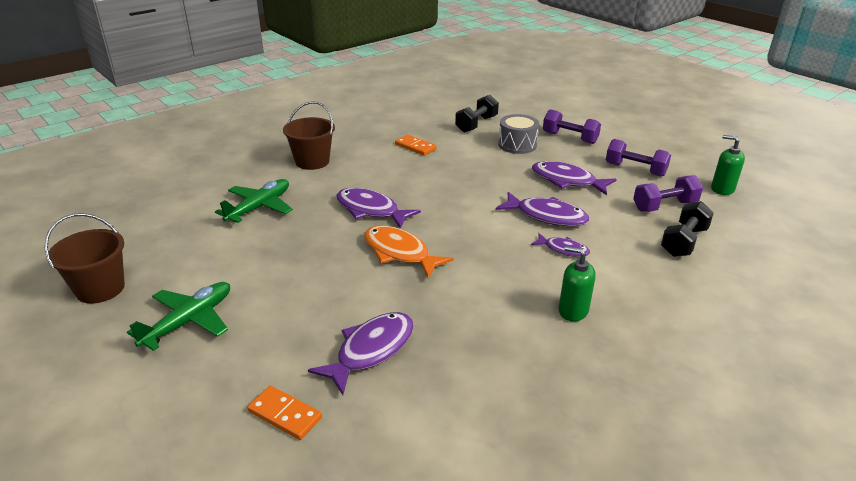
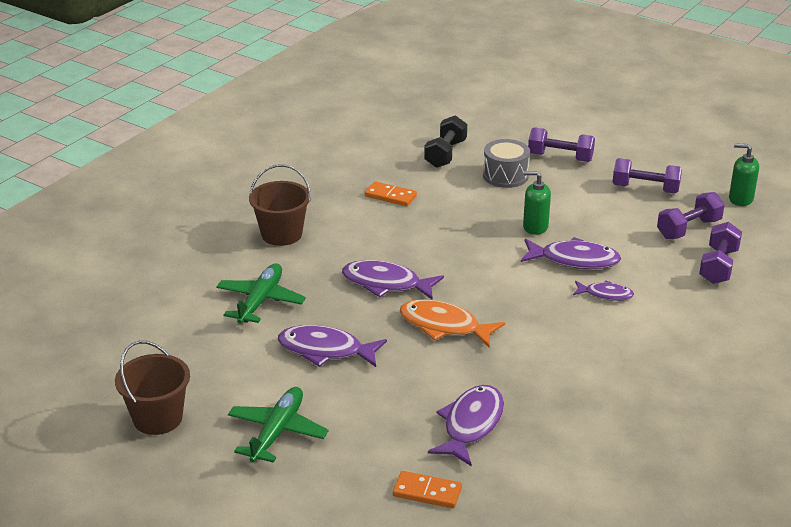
camera: 15 degrees left, 0 degrees up
(567, 181) = (579, 214): purple fish -> purple fish (325, 350)
(573, 311) = (638, 354): green soap dispenser -> green soap dispenser (535, 227)
(683, 242) = (718, 266): black dumbbell -> purple dumbbell

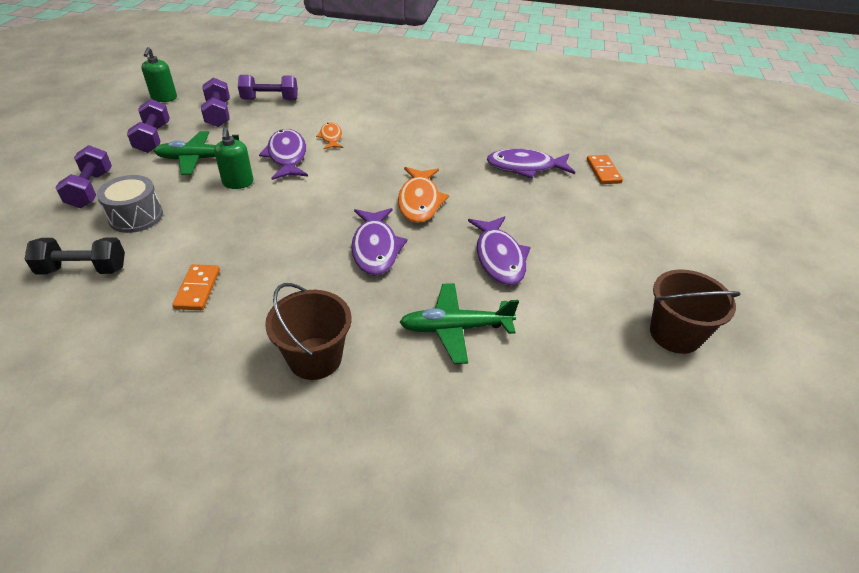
camera: 115 degrees left, 10 degrees up
(277, 432) = (617, 253): green plane -> green plane (199, 159)
(605, 294) = (331, 137): purple fish -> orange fish
(689, 229) = (219, 114): purple dumbbell -> purple dumbbell turned 45 degrees clockwise

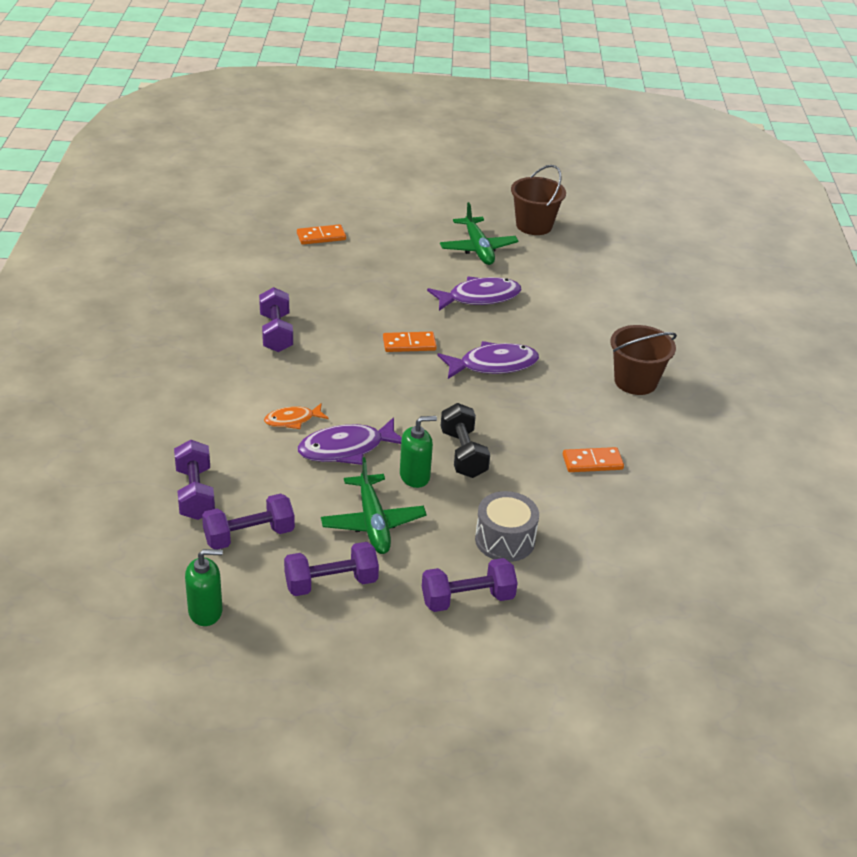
camera: 100 degrees left, 5 degrees down
(83, 269) = (601, 549): black dumbbell -> black dumbbell (463, 454)
(419, 201) = (409, 344): orange fish -> orange domino
(446, 138) = (276, 333): none -> purple dumbbell
(455, 328) = (573, 318): green plane -> green plane (478, 248)
(525, 167) = (325, 281): purple fish -> none

